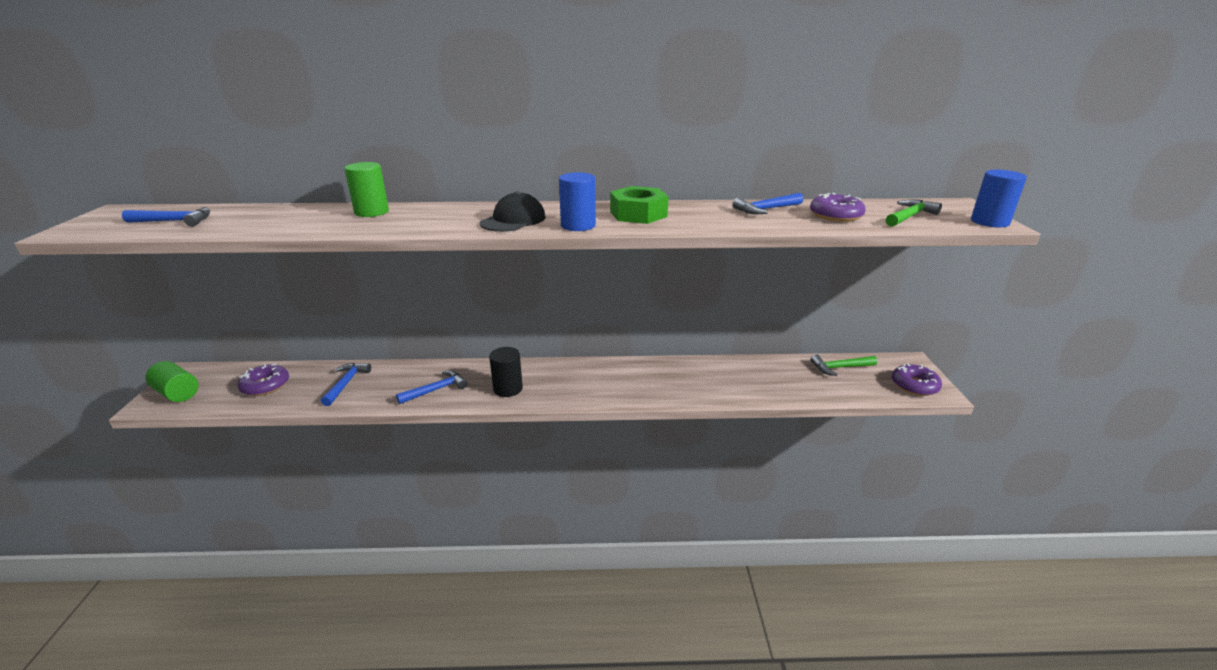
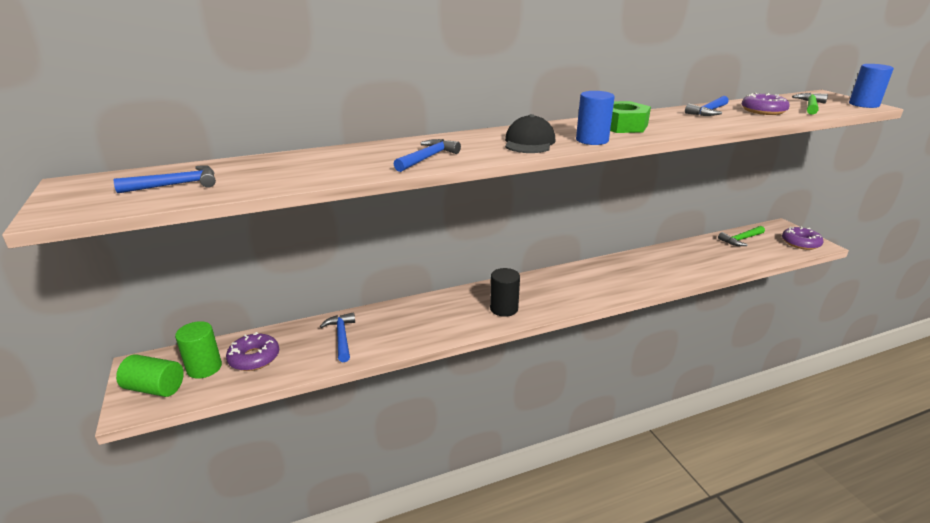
camera: 20 degrees left, 0 degrees up
(371, 212) = (381, 151): green cylinder -> green cylinder (204, 368)
(436, 390) = (439, 323): blue hammer -> blue hammer (428, 158)

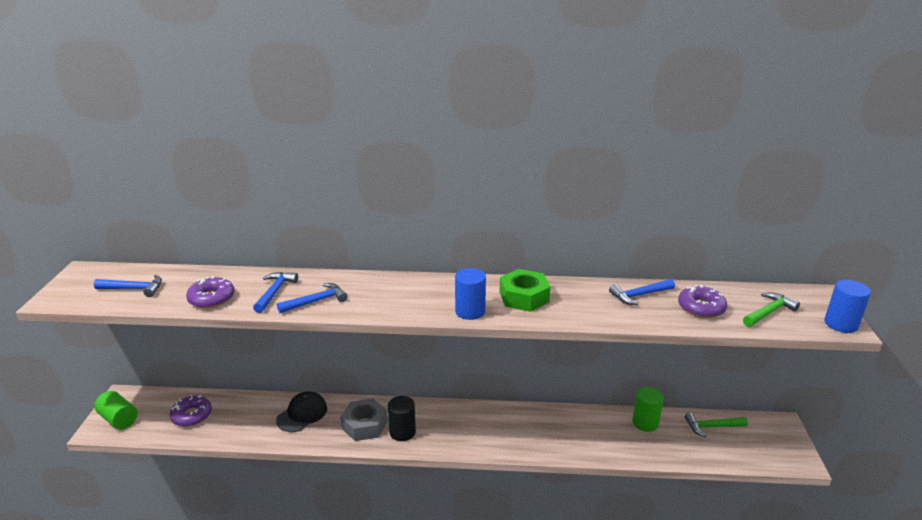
camera: 25 degrees right, 0 degrees up
(204, 368) = (157, 413): green cylinder -> green cylinder (645, 423)
(341, 337) = (260, 417): blue hammer -> blue hammer (275, 292)
(461, 313) = (364, 425): none -> grey nut
(529, 142) = (414, 301): black cap -> black cap (302, 414)
(800, 243) = (779, 452): purple donut -> purple donut (211, 298)

